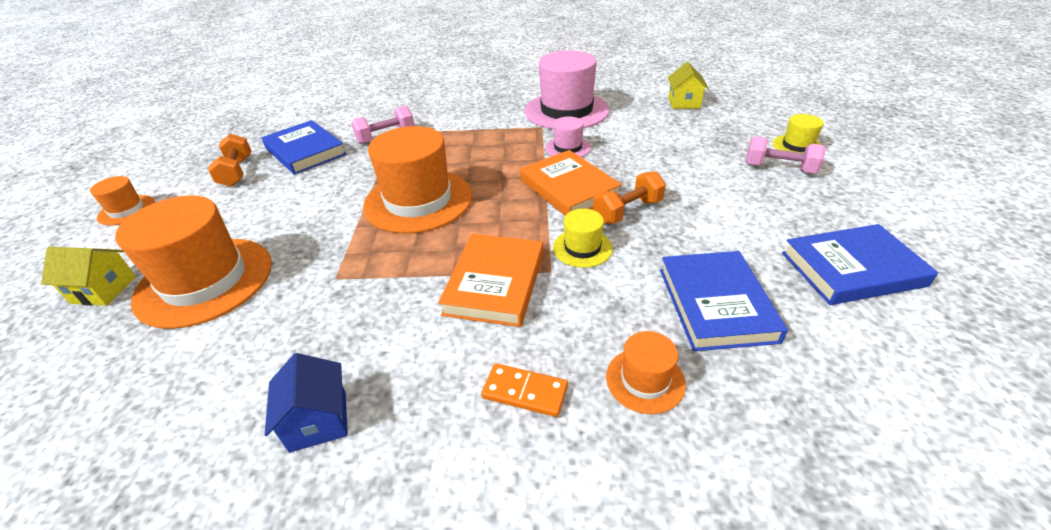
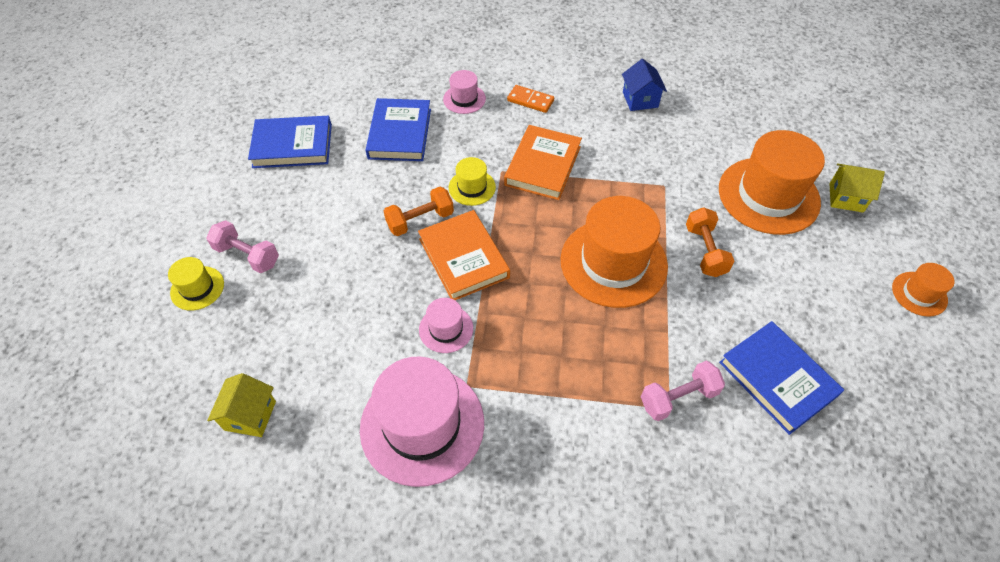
camera: 175 degrees left, 15 degrees up
(236, 172) = (842, 346): orange dumbbell -> orange dumbbell (705, 251)
(645, 380) = (464, 99): orange hat -> pink hat

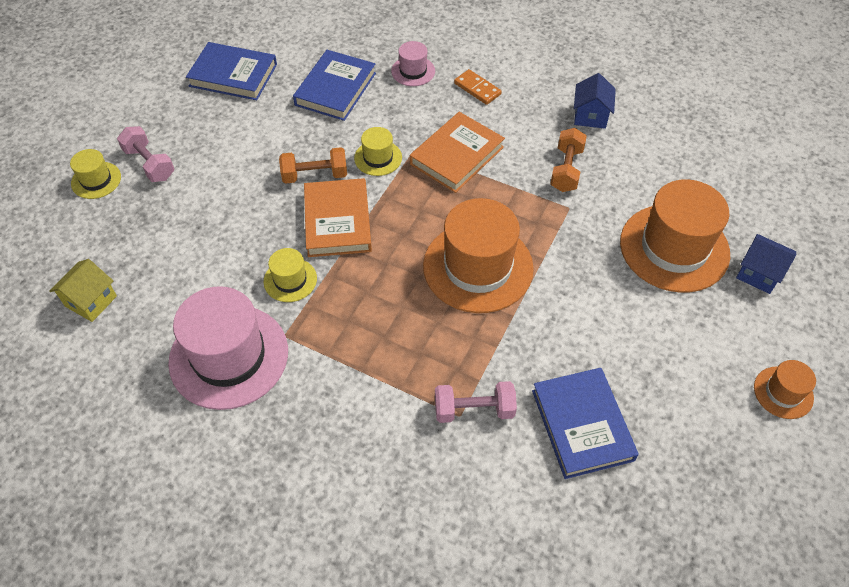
camera: 20 degrees right, 0 degrees up
(446, 329) = (290, 280): pink hat -> yellow hat
(705, 251) = (576, 283): orange dumbbell -> orange dumbbell (566, 170)
(846, 197) = (759, 273): yellow house -> blue house

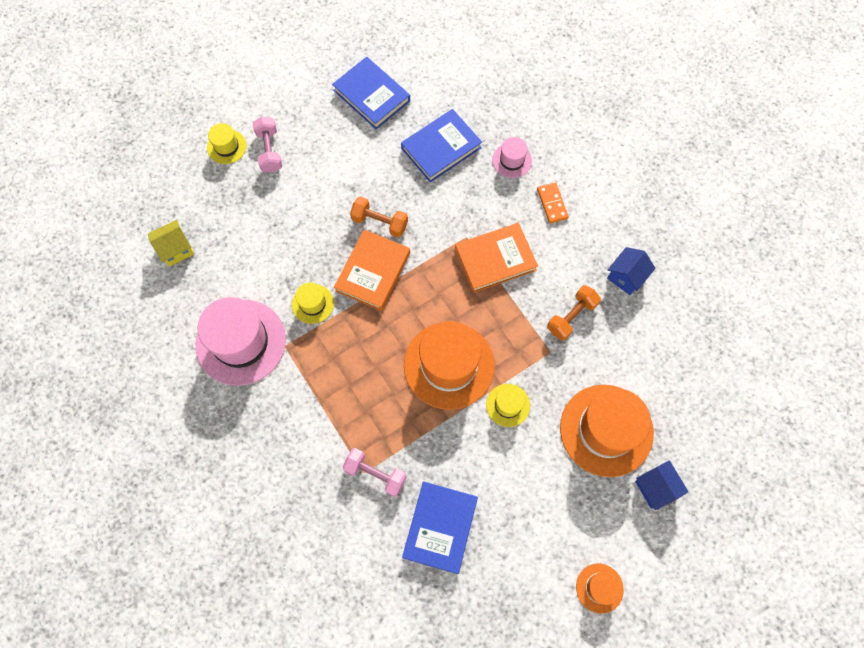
camera: 30 degrees right, 15 degrees up
(378, 158) = (435, 230): yellow hat -> yellow hat (508, 405)

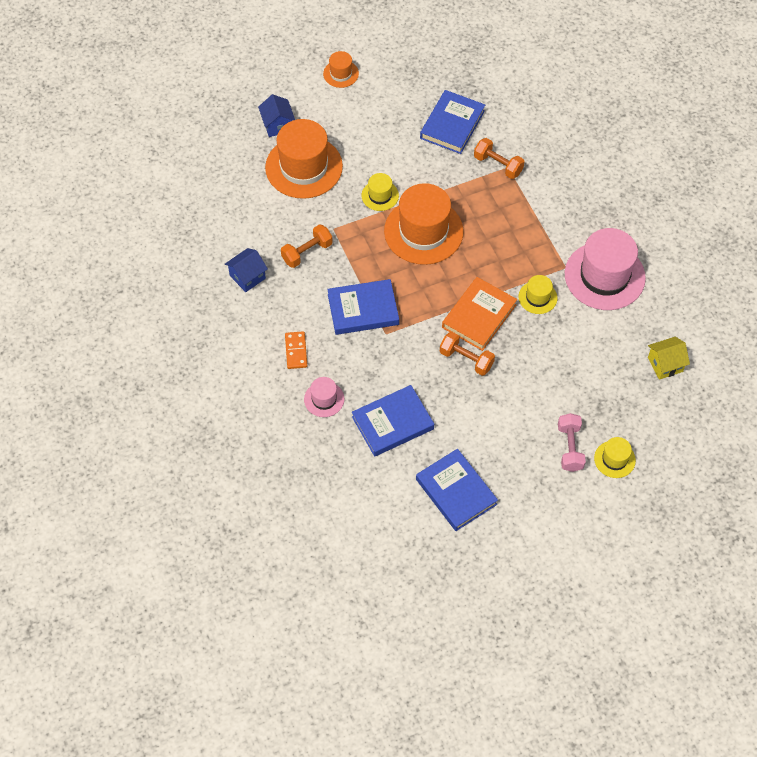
camera: 170 degrees left, 10 degrees down
(375, 474) = (498, 165): pink dumbbell -> orange dumbbell
(495, 259) = (363, 309): orange book -> blue book

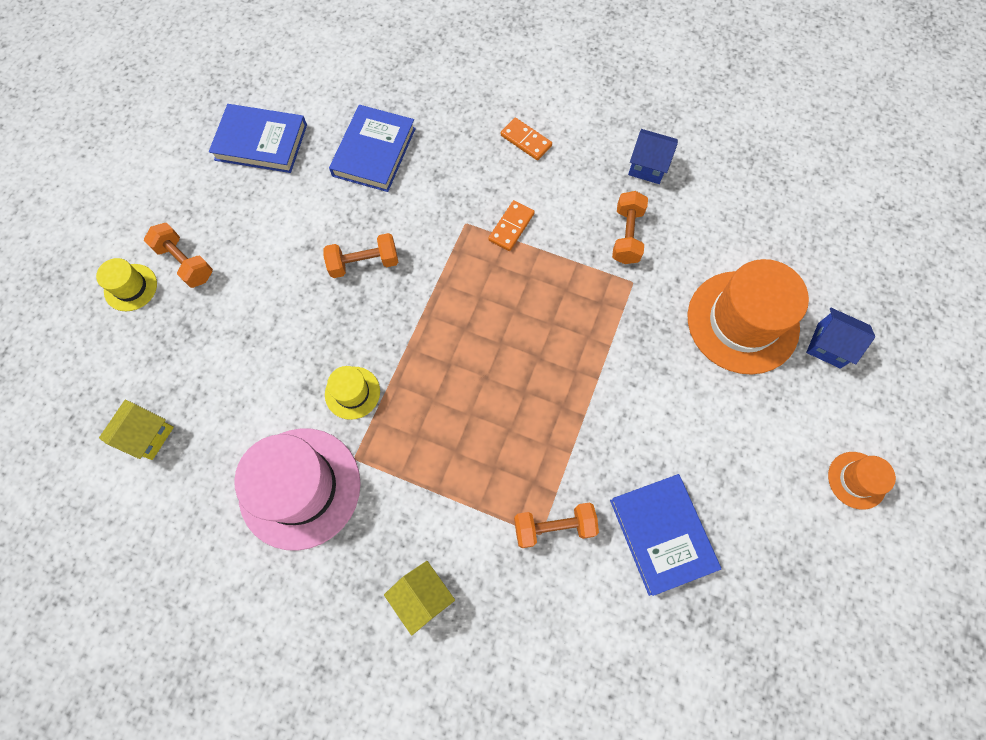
camera: 135 degrees right, 10 degrees up
(247, 277) = (648, 166): blue house -> blue house turned 75 degrees counterclockwise
(324, 399) = (455, 123): pink hat -> none
(363, 309) = (511, 227): blue book -> orange domino
(380, 195) = (632, 361): yellow hat -> none
(423, 231) = (544, 361): orange hat -> none
(479, 316) = (394, 318): orange book -> none
(570, 448) = (185, 262): pink dumbbell -> orange dumbbell
(586, 188) = (422, 596): none -> yellow house

